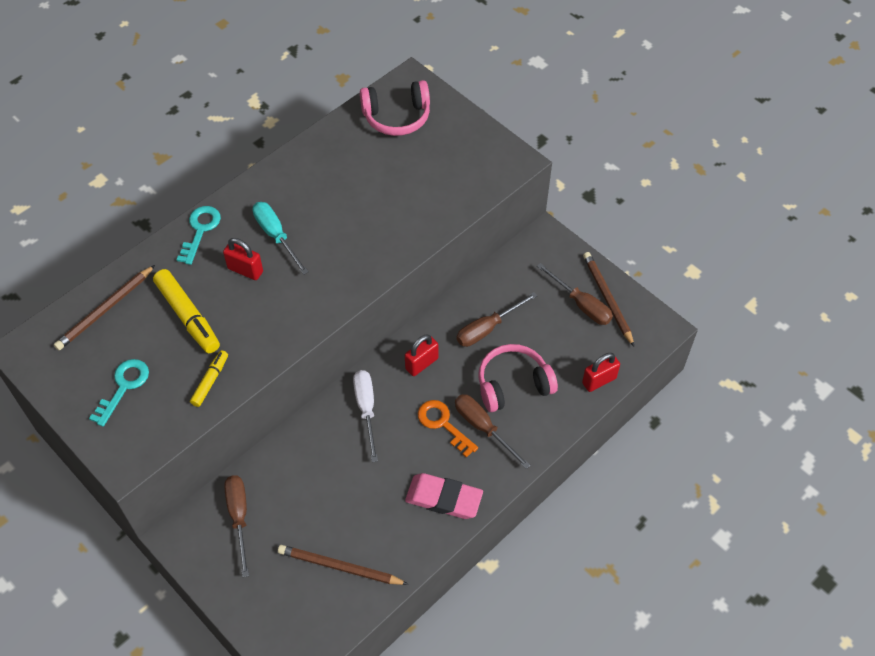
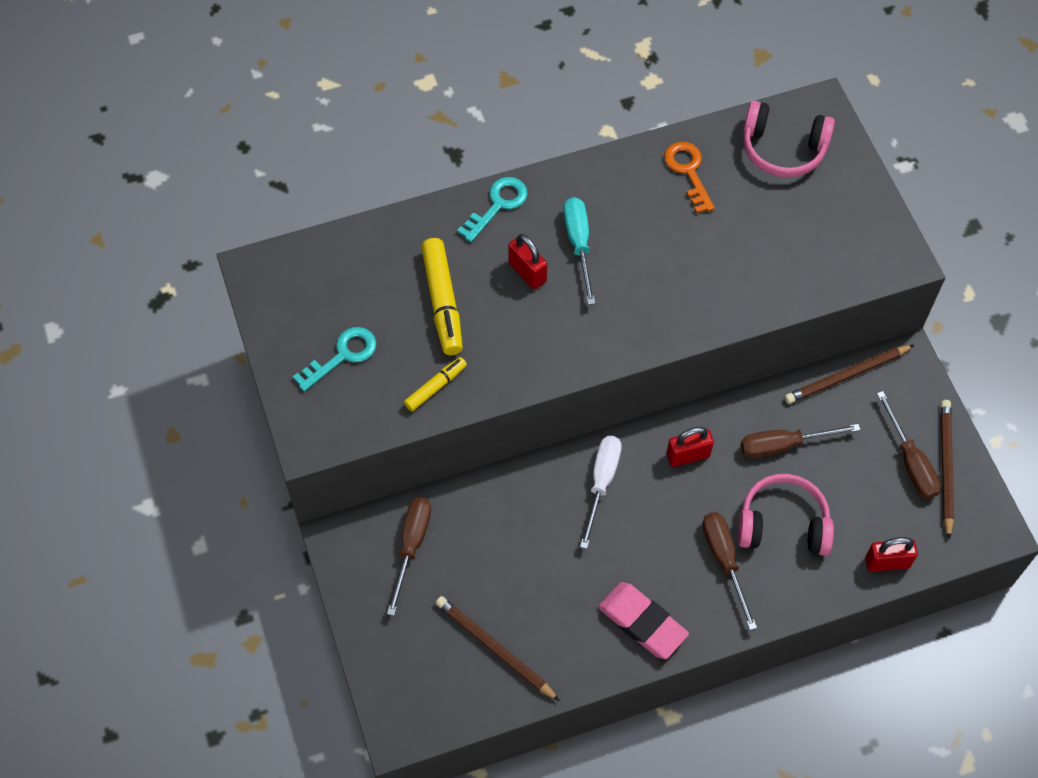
camera: 25 degrees right, 5 degrees up
(105, 310) = (358, 259): brown pencil -> brown pencil (847, 376)
(443, 424) = (680, 537): orange key -> orange key (688, 171)

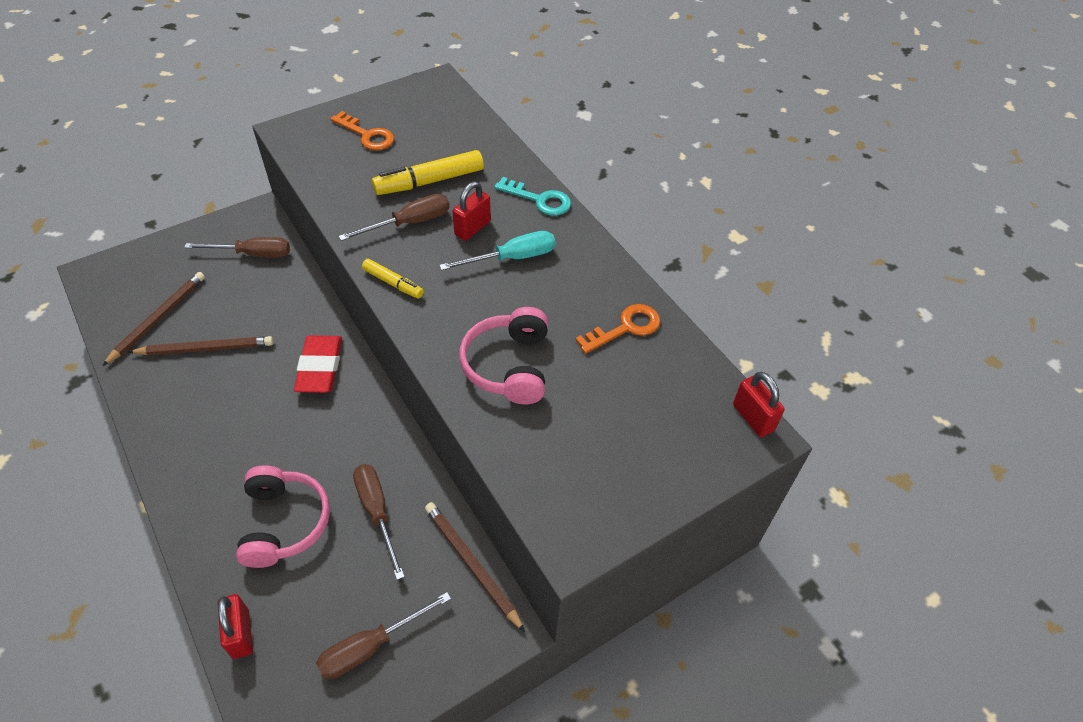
camera: 75 degrees right, 10 degrees down
(342, 355) = (367, 135): turquoise key -> orange key
(436, 387) = (344, 189): yellow marker -> yellow marker (393, 283)
(601, 483) = (320, 367): white screwdriver -> red eraser
(642, 622) = (177, 418): pink eraser -> none
(688, 456) = (355, 430): red padlock -> red padlock (752, 418)
(724, 560) = (242, 475): brown screwdriver -> brown screwdriver (409, 223)
(783, 149) = (686, 406): pink headphones -> pink headphones (508, 366)
(945, 467) = (367, 689): brown pencil -> brown pencil (206, 348)

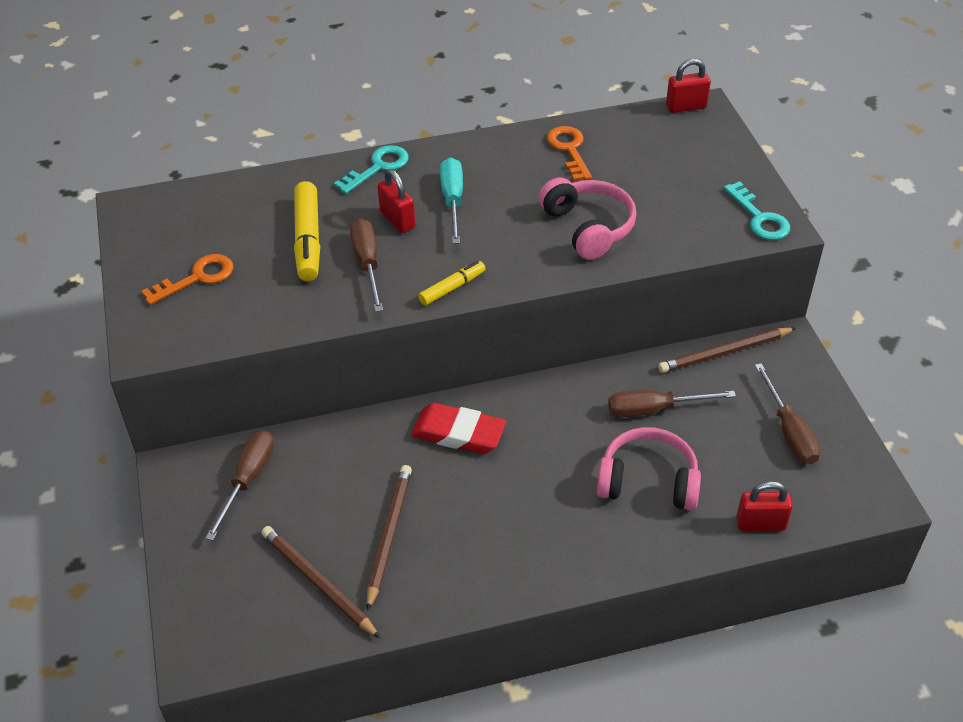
camera: 70 degrees left, 5 degrees down
(508, 366) = (588, 227): pink headphones -> pink headphones turned 135 degrees counterclockwise
(579, 521) = (759, 218): none -> turquoise key

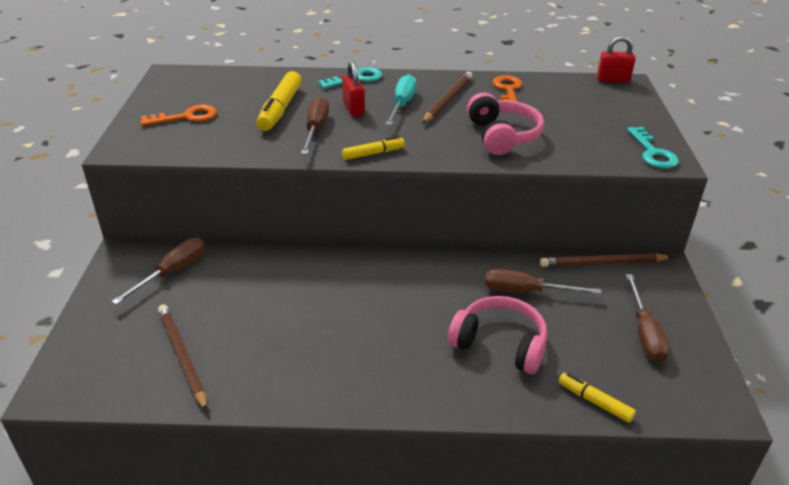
camera: 15 degrees right, 10 degrees down
(388, 535) = (258, 335): brown pencil -> brown pencil (447, 100)
(458, 433) = (352, 275): red eraser -> none
(760, 524) = (594, 401): red padlock -> yellow marker

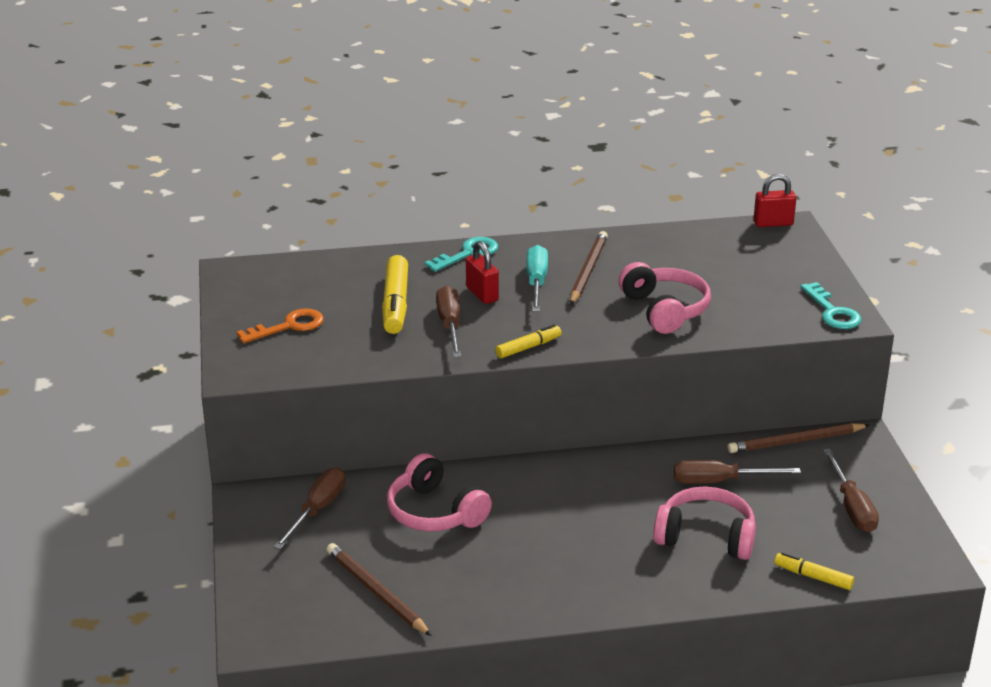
camera: 10 degrees left, 5 degrees down
(268, 287) = (435, 512): none -> pink headphones
(508, 90) = (654, 250): orange key -> none

